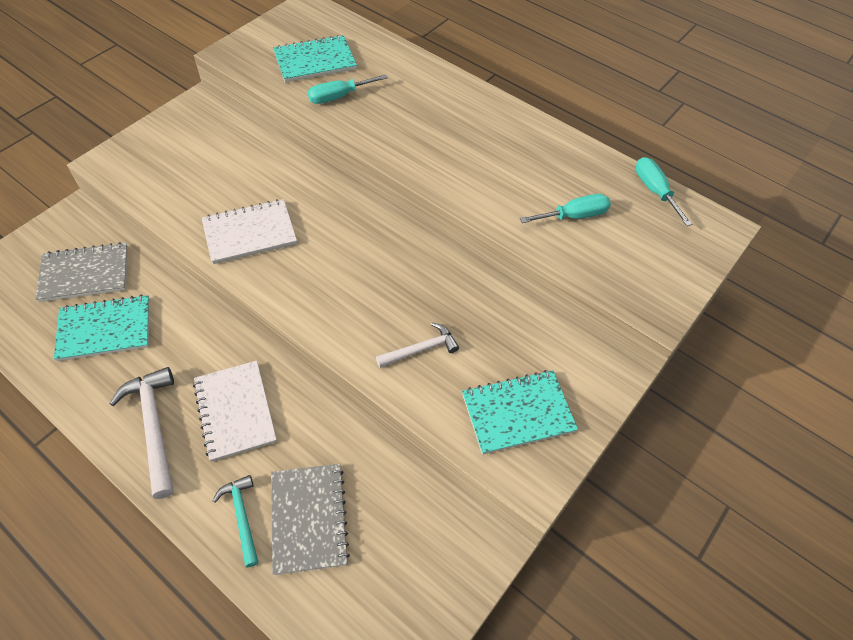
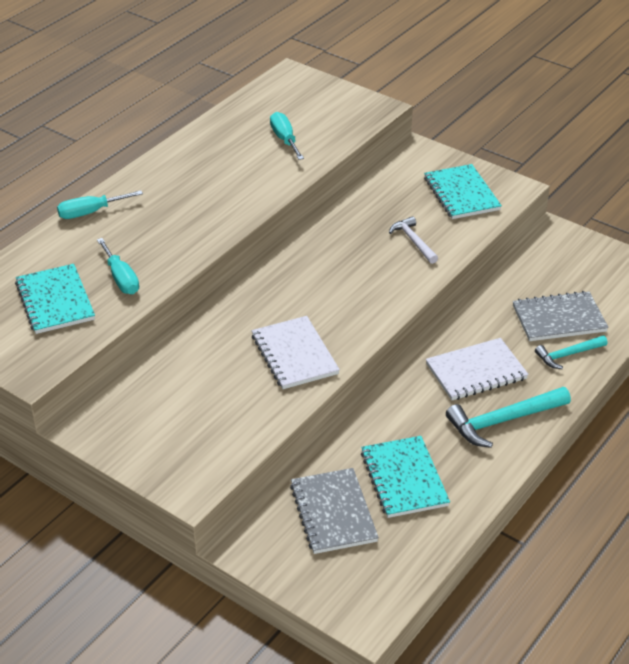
camera: 90 degrees left, 15 degrees down
(154, 427) = (503, 421): white hammer -> turquoise hammer
(654, 191) = (252, 99): turquoise screwdriver -> turquoise screwdriver (90, 212)

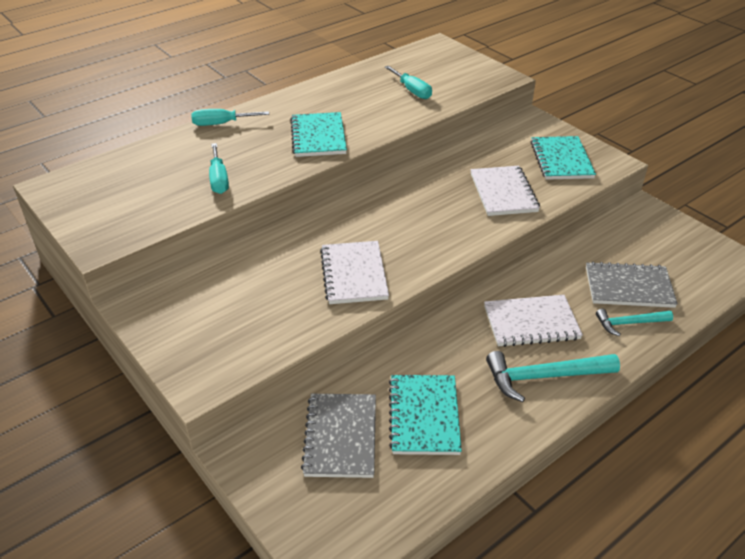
camera: 15 degrees right, 0 degrees up
(55, 301) = (153, 189): turquoise notebook -> turquoise notebook (318, 137)
(285, 139) = (412, 91): turquoise screwdriver -> turquoise screwdriver turned 150 degrees clockwise
(413, 241) = (503, 193): white hammer -> white notebook

